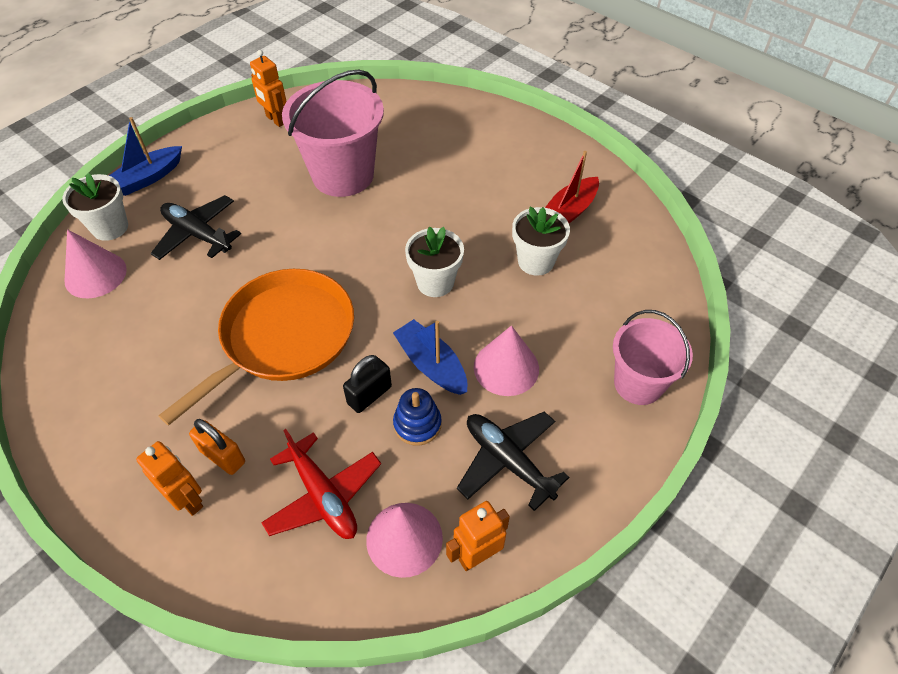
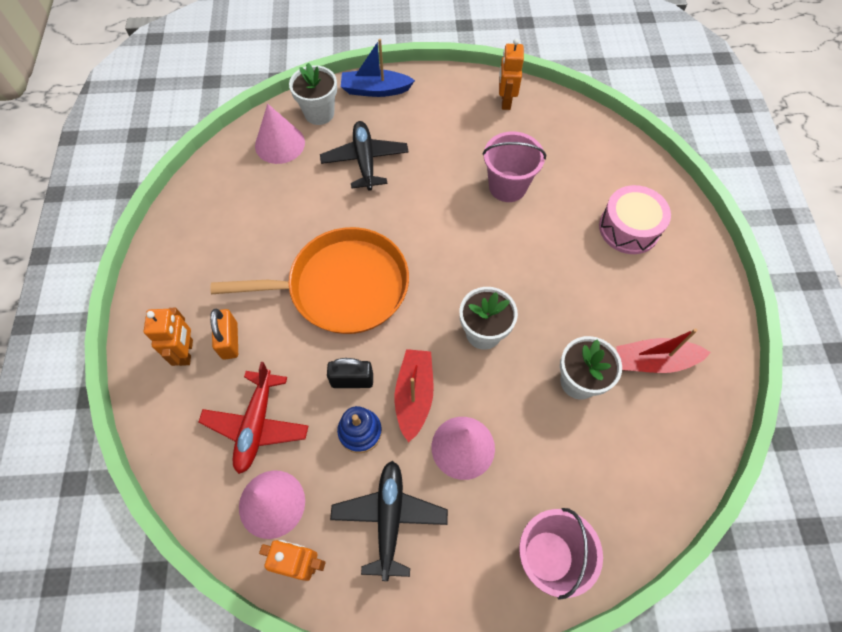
camera: 45 degrees right, 10 degrees up
(343, 175) = (507, 186): pink bucket -> pink bucket, size x0.63
(431, 364) = (414, 395): blue boat -> red boat
(462, 144) = (629, 228): none -> pink drum

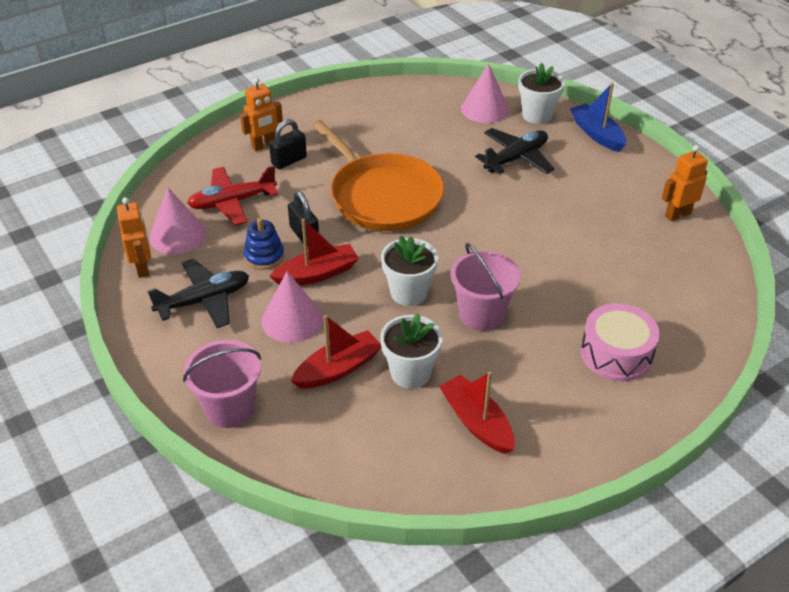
camera: 60 degrees right, 20 degrees down
(230, 341) = (289, 161): orange padlock -> black padlock
(507, 186) = (578, 252): pink bucket -> pink bucket (481, 314)
(545, 437) = (338, 369): none -> red boat

